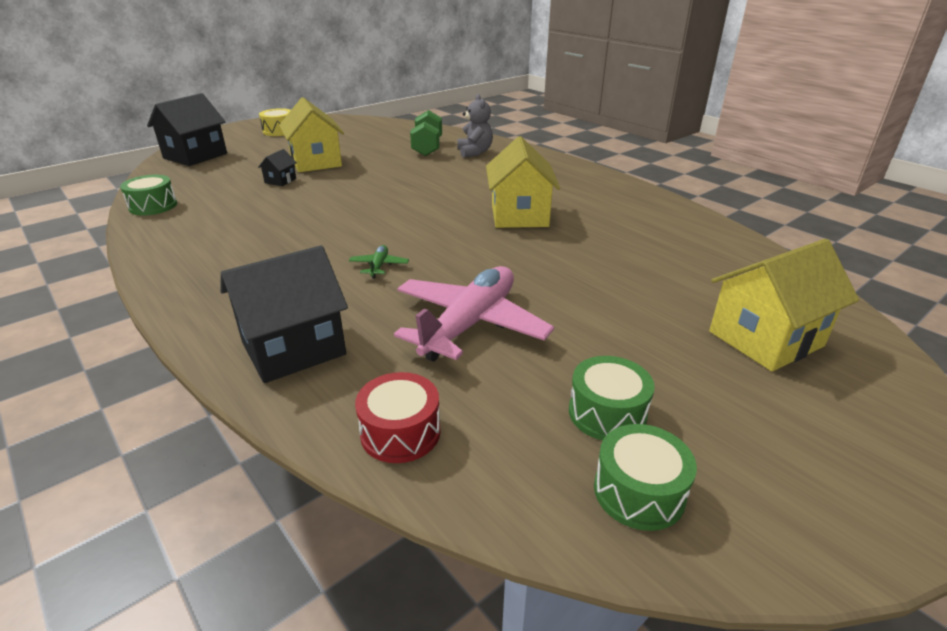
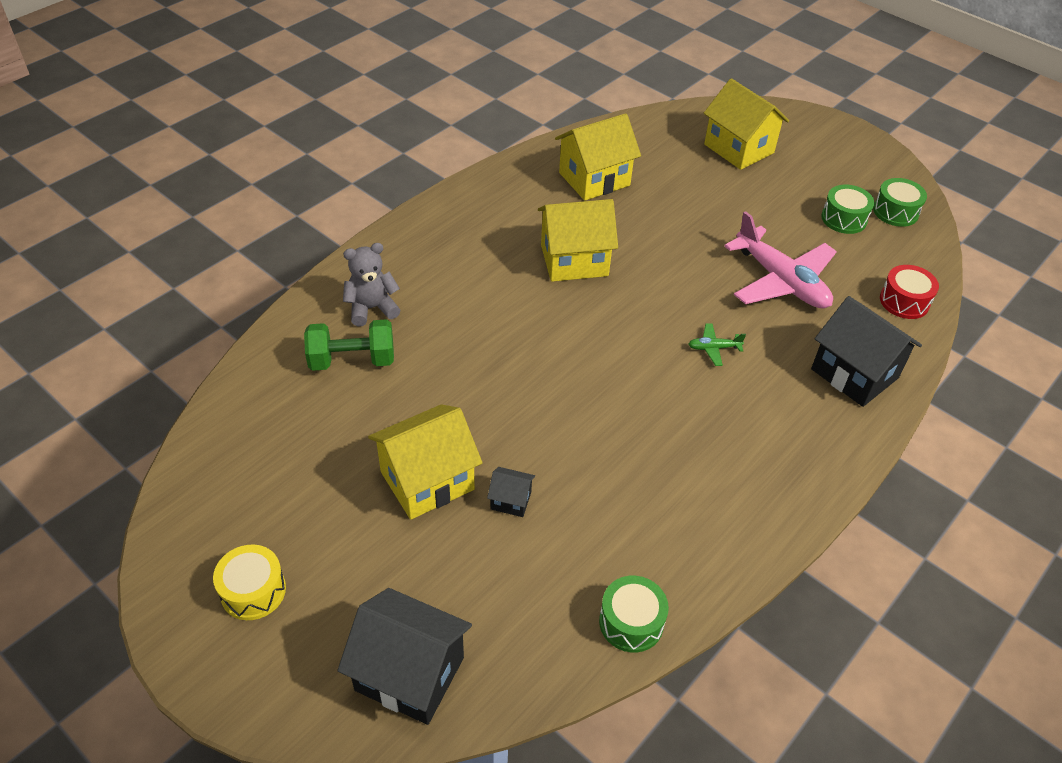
camera: 100 degrees left, 15 degrees up
(469, 324) = (781, 281): pink plane -> pink plane turned 150 degrees counterclockwise
(651, 234) = (594, 179): none -> yellow house

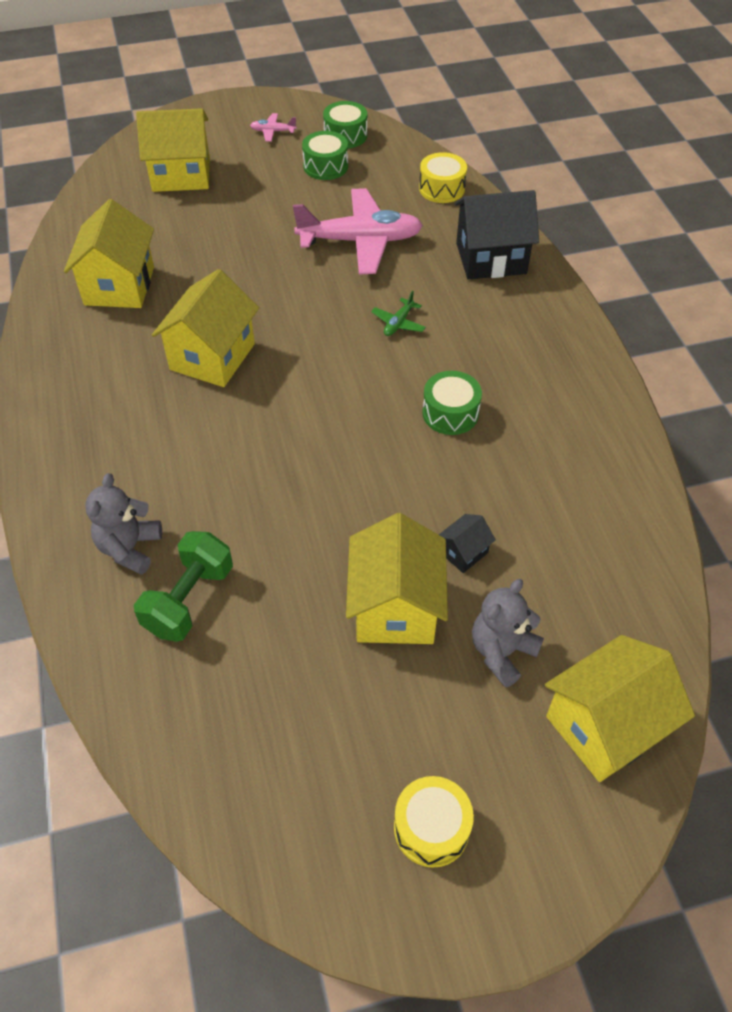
camera: 55 degrees left, 5 degrees up
(409, 674) = (605, 726): black house -> yellow house
(433, 569) = (501, 652): none -> grey teddy bear
(631, 622) = (641, 532): green drum -> green drum (450, 413)
(847, 170) = (273, 132): none -> pink plane
(904, 301) = (442, 188): red drum -> yellow drum

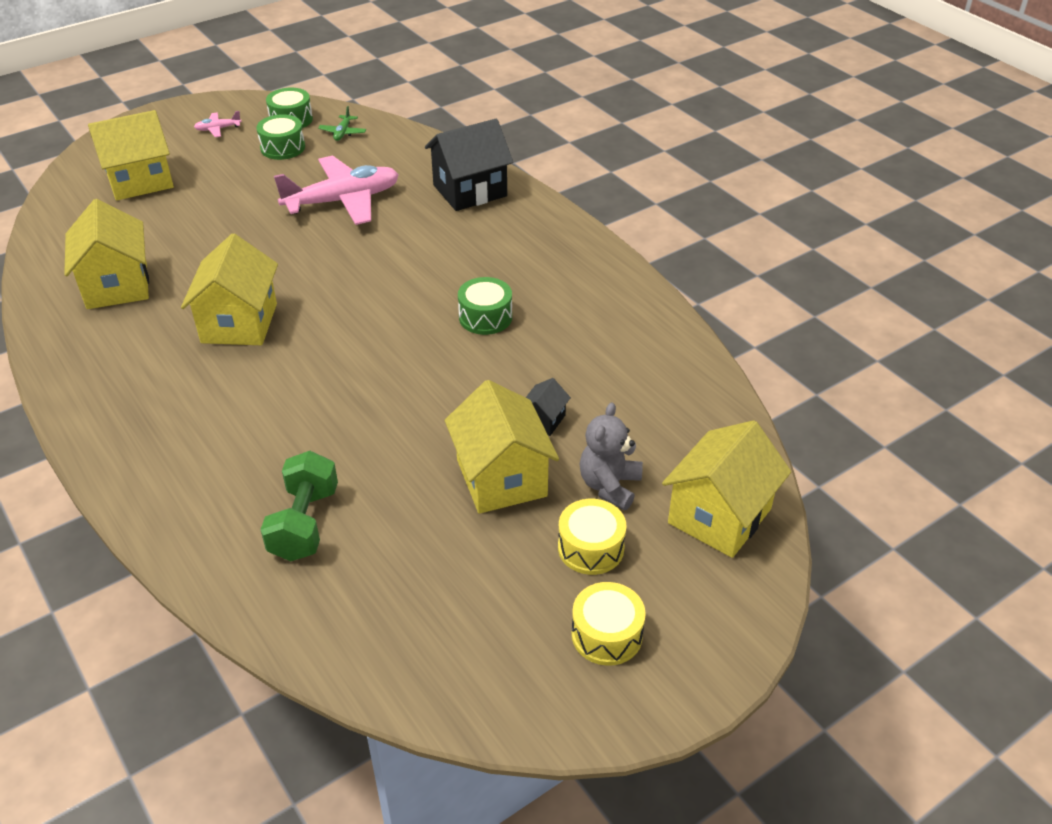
camera: 20 degrees left, 10 degrees down
(129, 548) = (226, 498): grey teddy bear -> none
(398, 323) = (407, 258): green plane -> green plane (343, 132)
(442, 188) = (401, 145): yellow drum -> yellow drum (590, 548)

